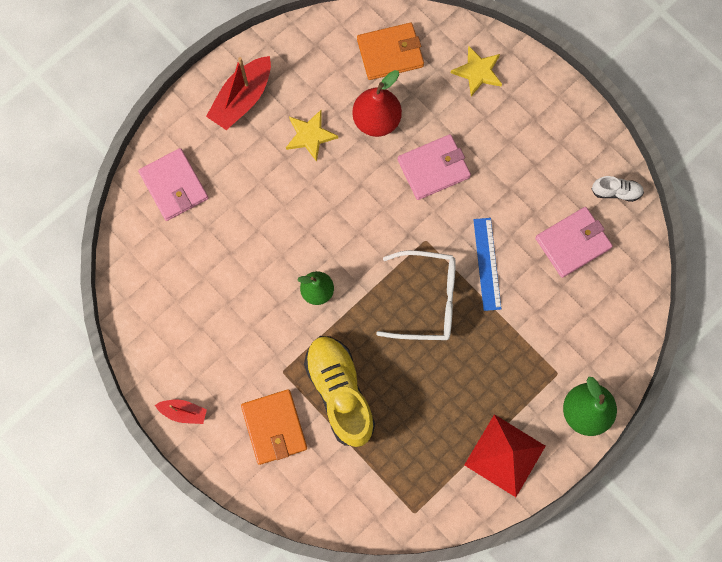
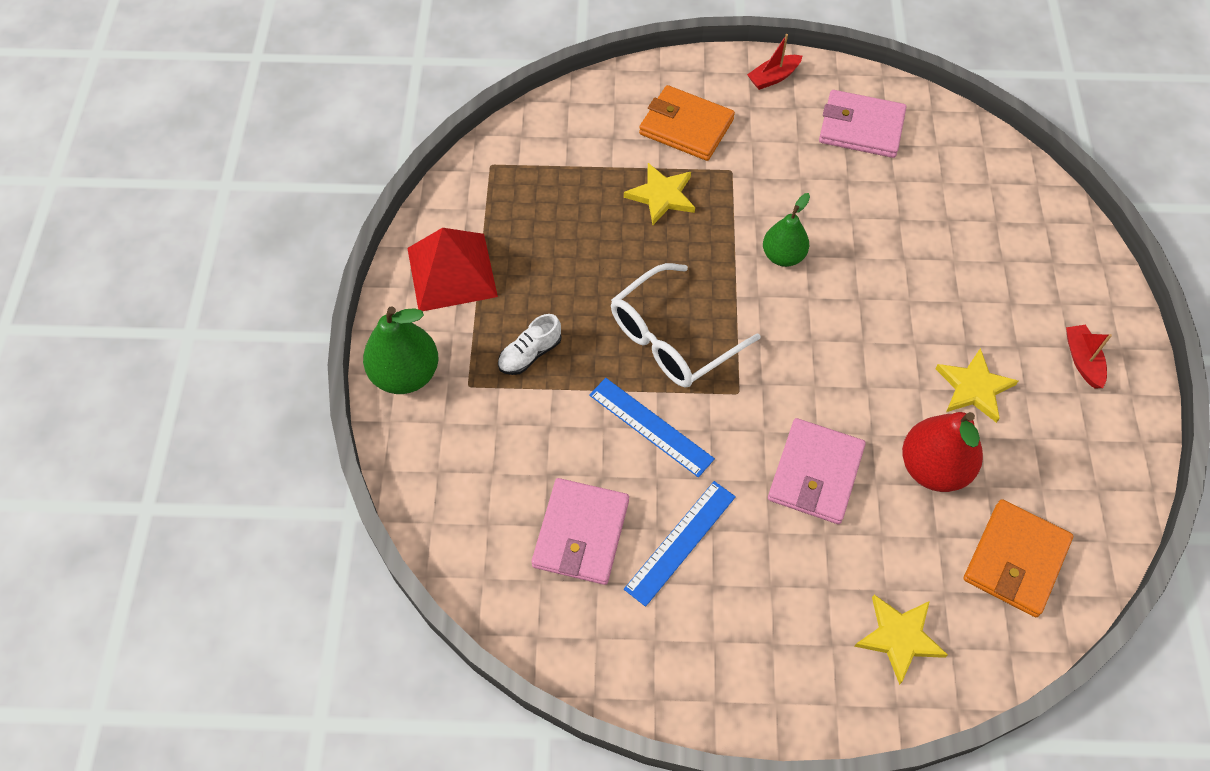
camera: 135 degrees right, 15 degrees down
(174, 186) = (1024, 227): pink wallet -> pink wallet (861, 127)
(242, 99) = (1082, 360): red boat -> red boat, size x0.55
(340, 392) = (662, 196): yellow shoe -> yellow star
(530, 196) = (680, 542): none -> blue ruler
(616, 192) = (588, 643): white shoe -> white shoe (530, 354)

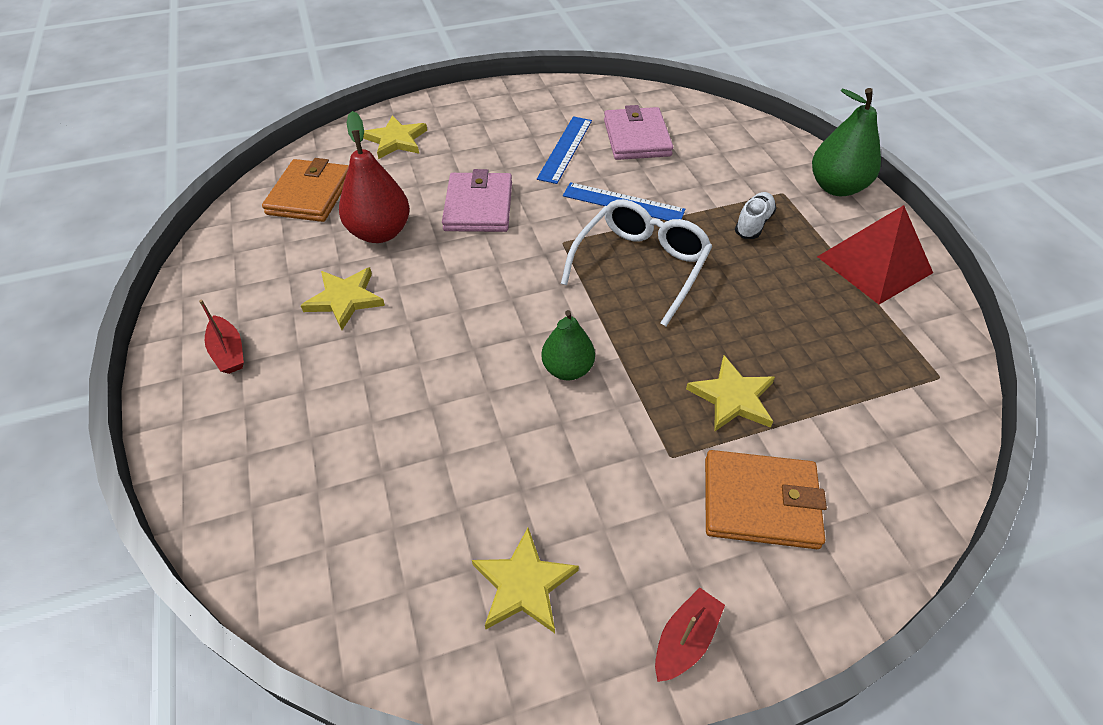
camera: 160 degrees right, 10 degrees down
(861, 127) = (523, 584): pink wallet -> yellow star

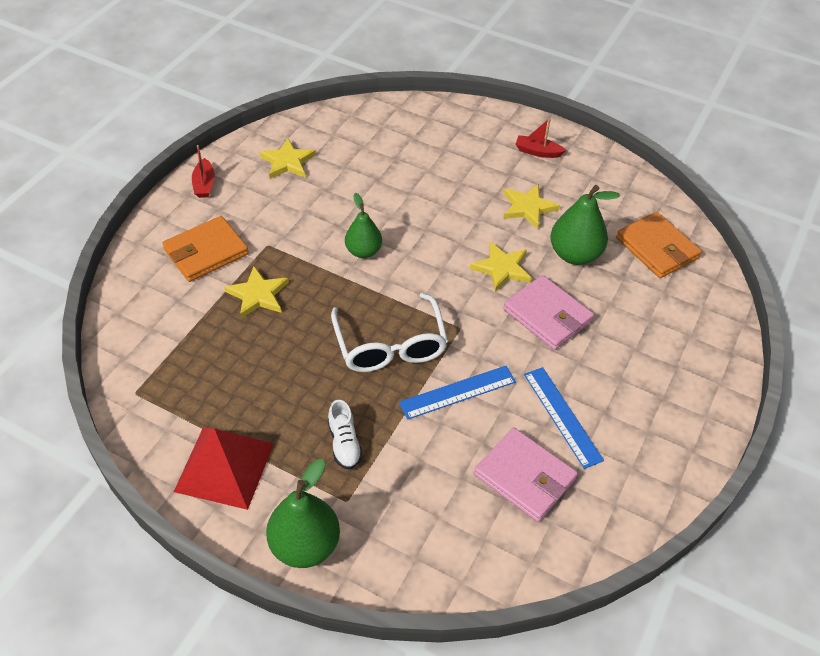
camera: 135 degrees right, 0 degrees up
(380, 232) = (574, 254): red pear -> green pear
(396, 140) = (685, 328): yellow star -> yellow star (502, 268)

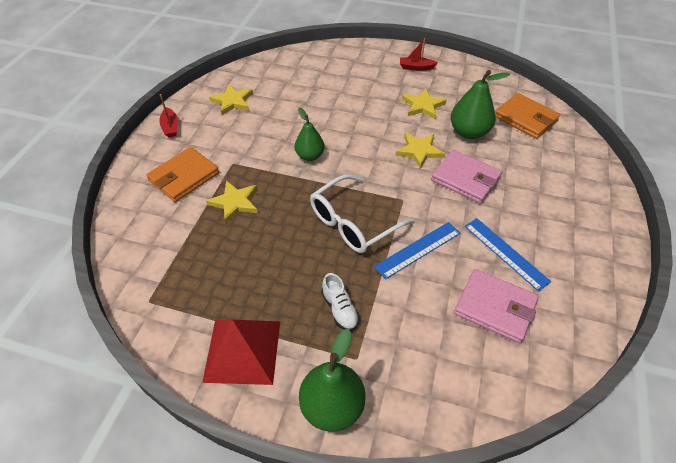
camera: 10 degrees left, 0 degrees up
(390, 345) = (353, 223): white glasses -> white glasses turned 75 degrees clockwise

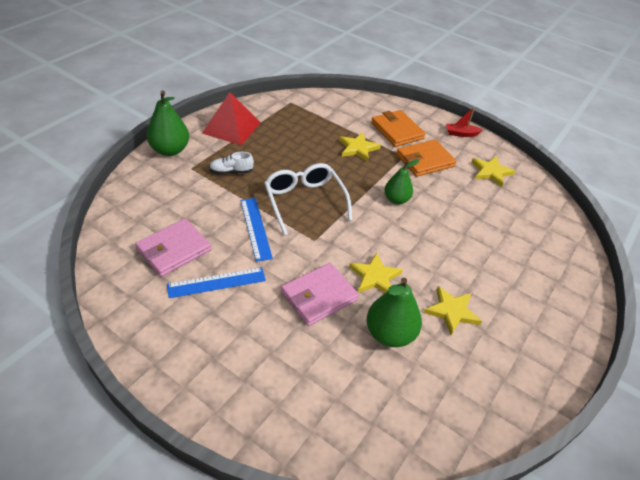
camera: 105 degrees right, 5 degrees down
(416, 67) = (536, 337): red boat -> none
(525, 118) = (397, 411): orange wallet -> orange wallet (425, 160)

